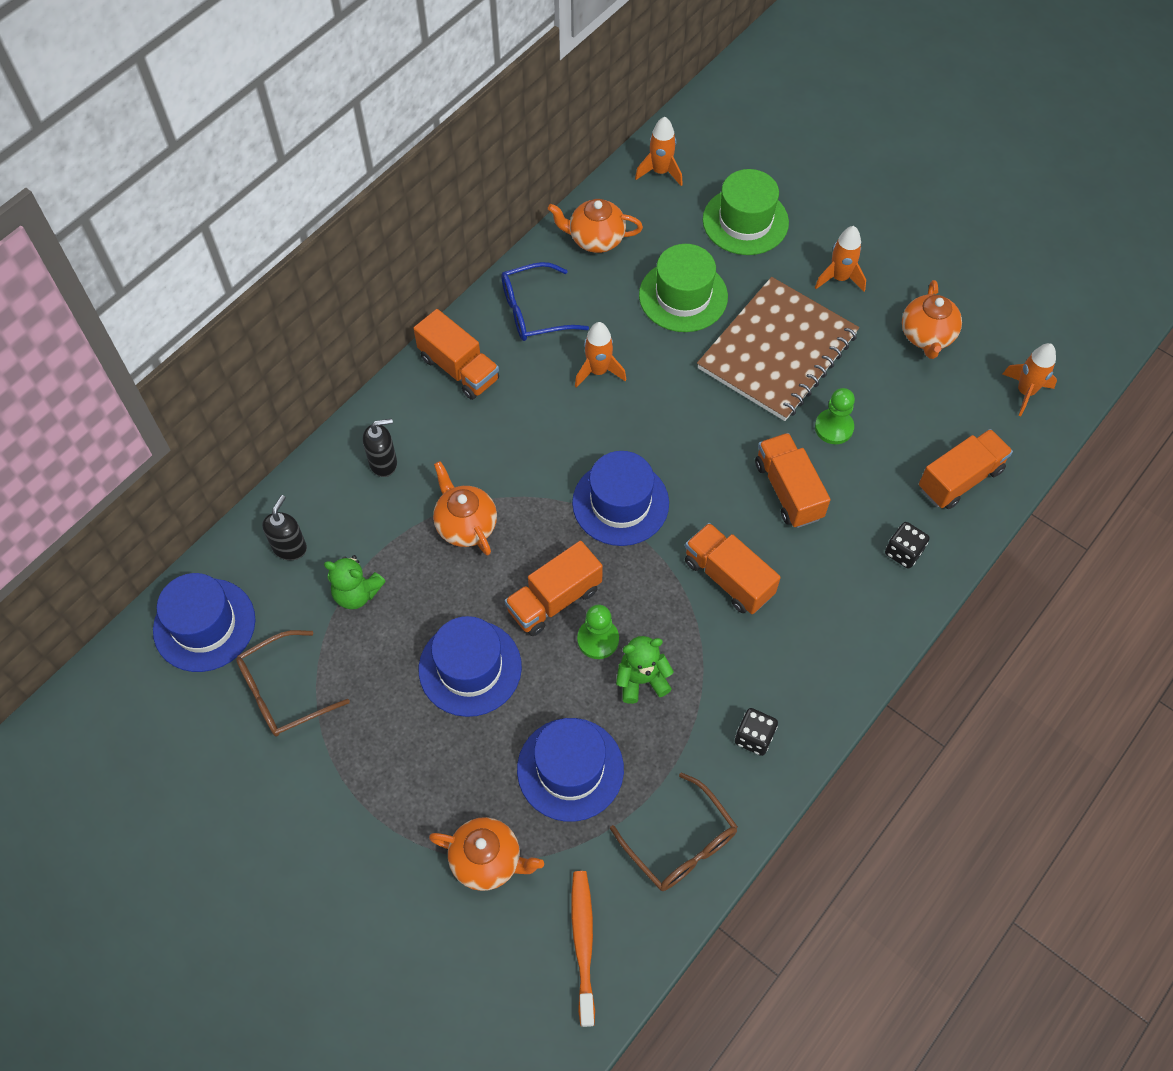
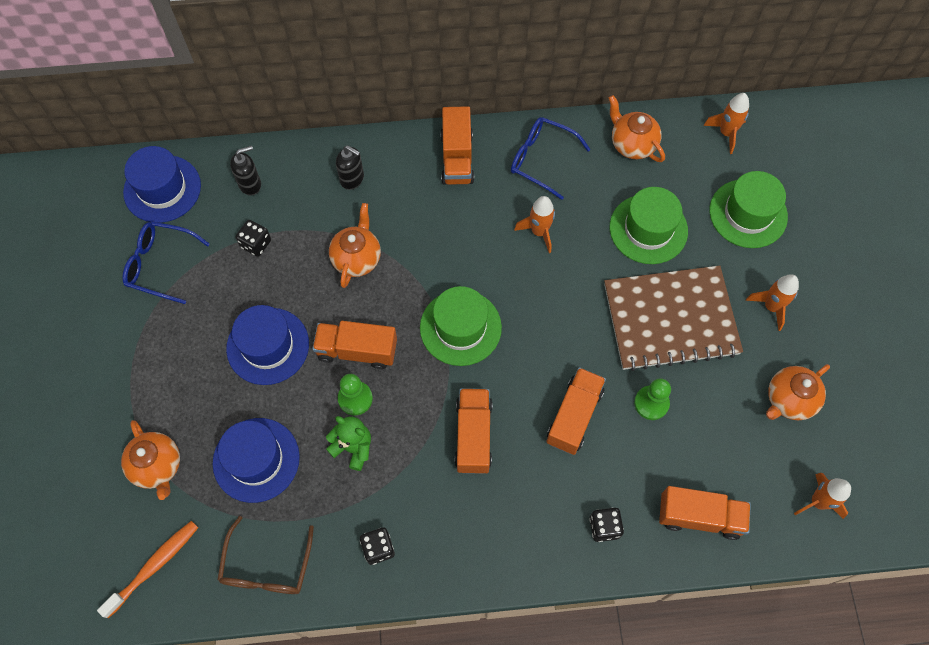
camera: 45 degrees right, 5 degrees up
(283, 691) = (160, 265): brown glasses -> blue glasses
(356, 593) = (256, 244): green teddy bear -> black dice
(620, 503) = (460, 327): blue hat -> green hat

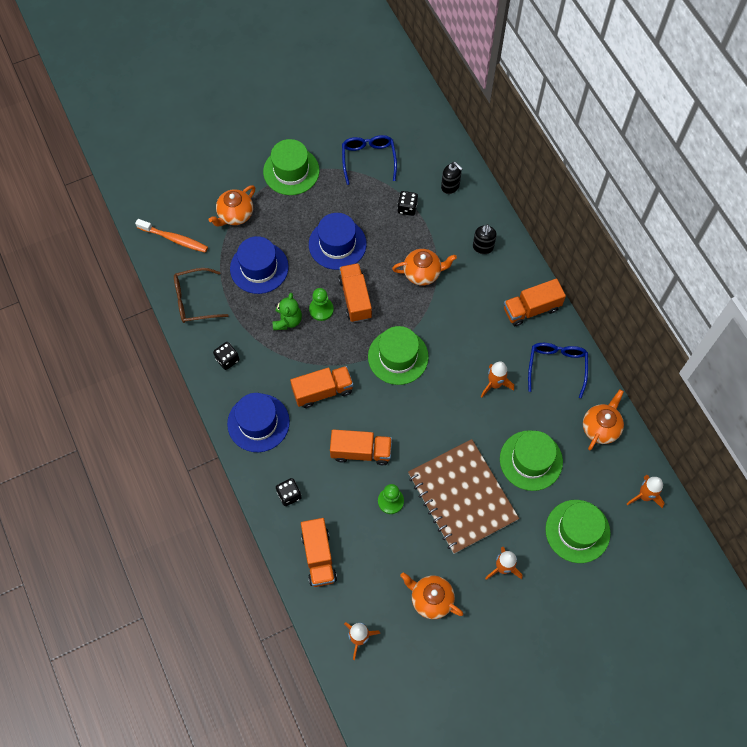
camera: 70 degrees right, 0 degrees up
(126, 368) = (291, 171): none -> green hat
(162, 189) = (423, 137): blue hat -> blue hat (258, 423)

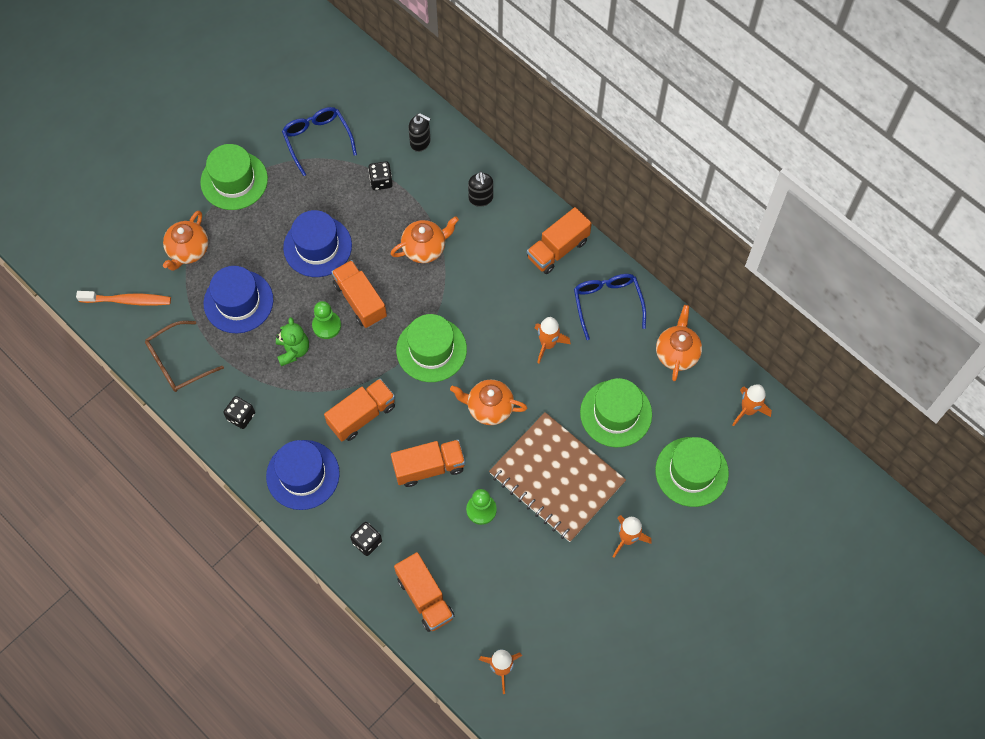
camera: 20 degrees left, 0 degrees up
(431, 599) = (563, 599): orange teapot -> orange teapot (489, 408)

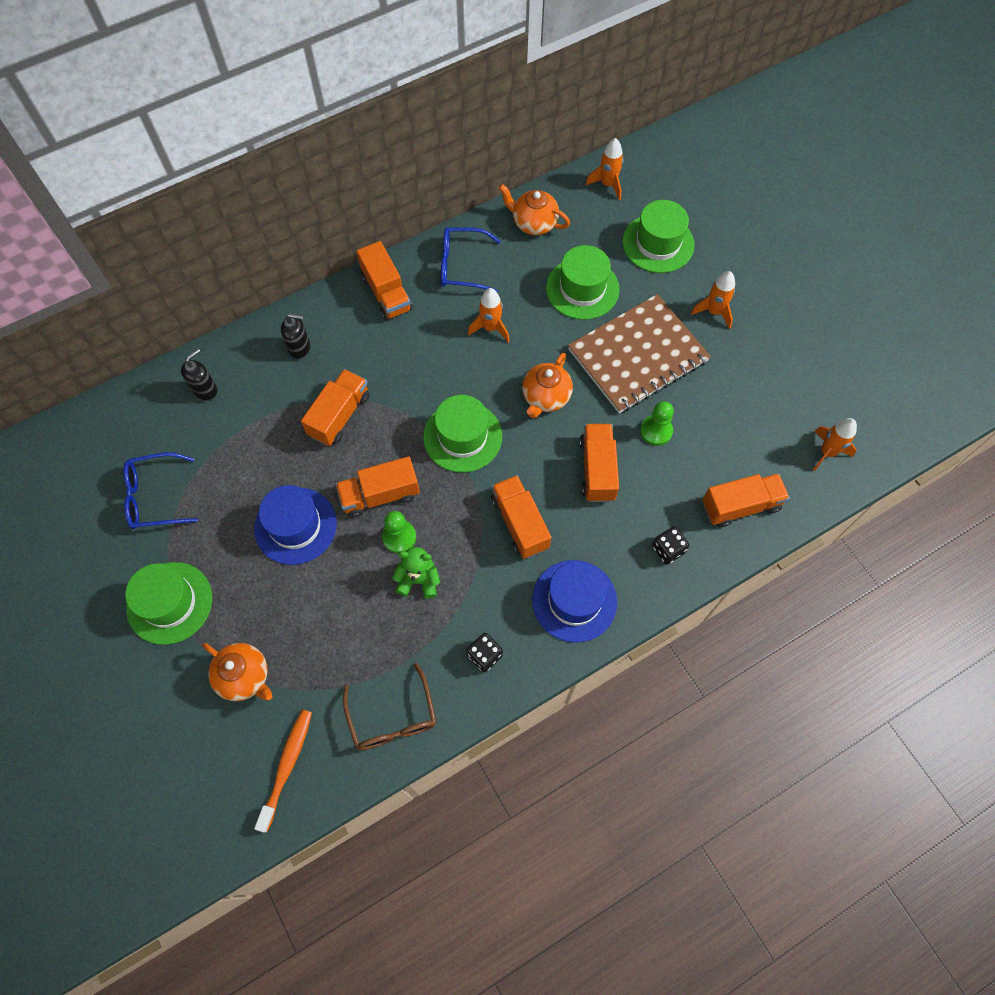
camera: 75 degrees left, 0 degrees up
(238, 301) = (335, 629): blue hat -> none
(381, 181) = (238, 441): black dice -> none
(425, 248) = (339, 415): orange teapot -> orange truck

